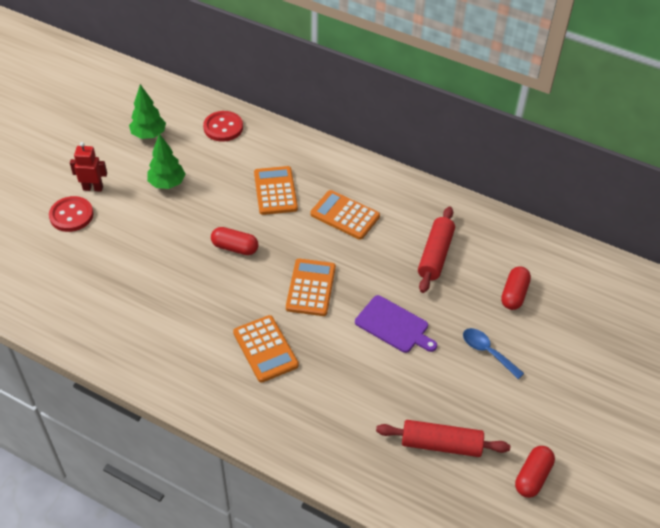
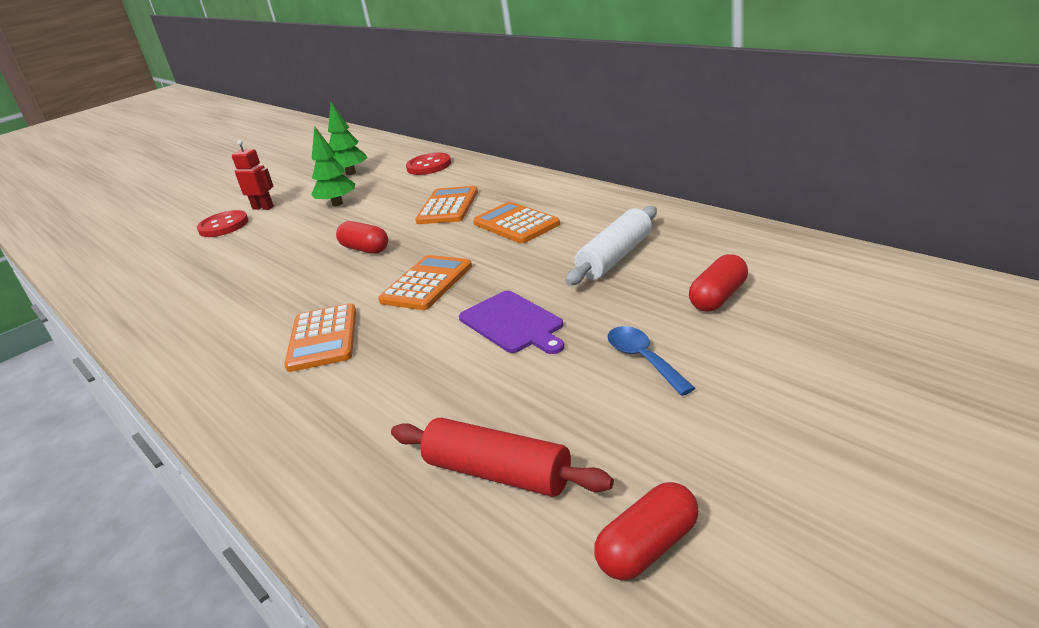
camera: 25 degrees right, 20 degrees down
(435, 255) = (615, 257): red rolling pin -> white rolling pin

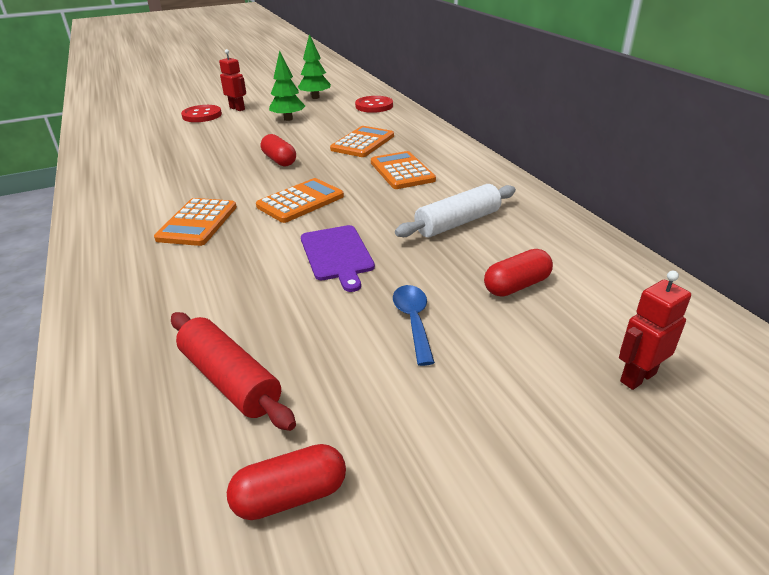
camera: 15 degrees right, 5 degrees up
(884, 340) = (637, 377): none -> red robot

